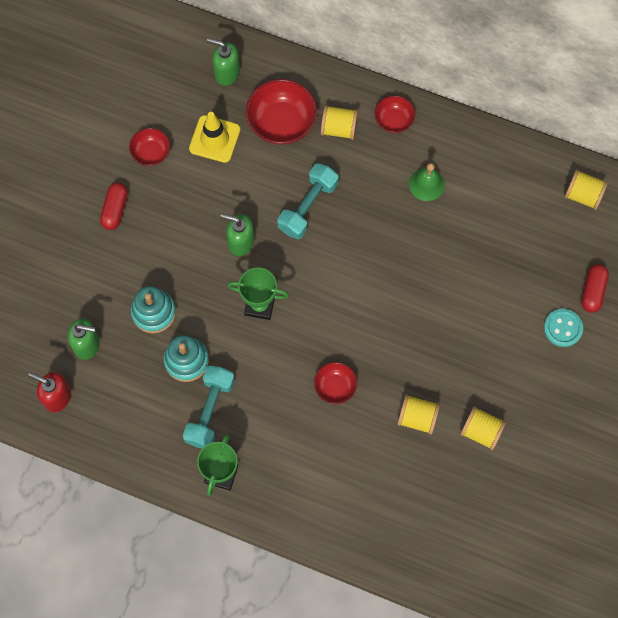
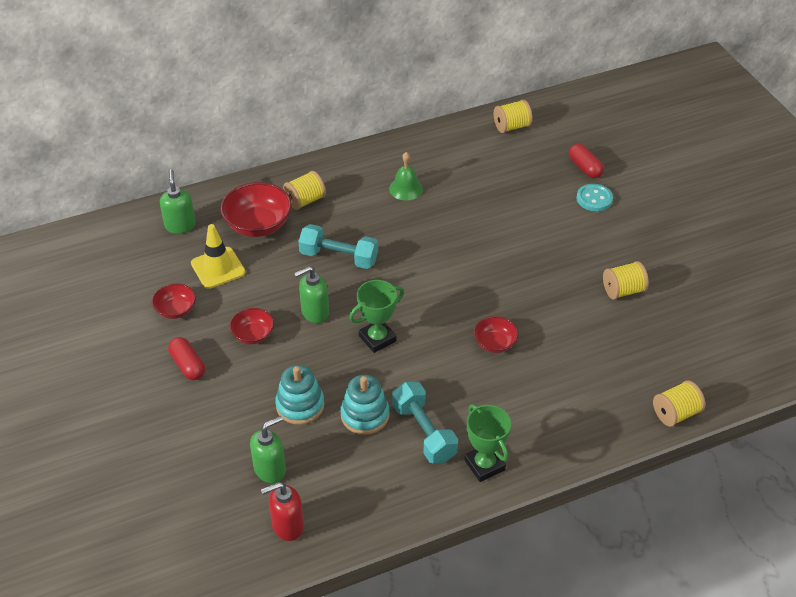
camera: 45 degrees left, 25 degrees down
(226, 73) = (180, 225): green soap dispenser -> green soap dispenser turned 105 degrees clockwise
(308, 207) = (339, 257): turquoise dumbbell -> turquoise dumbbell turned 60 degrees counterclockwise
(394, 120) = (338, 171): red bowl -> red bowl (253, 335)
(417, 417) = (573, 316): yellow spool -> yellow spool (675, 413)

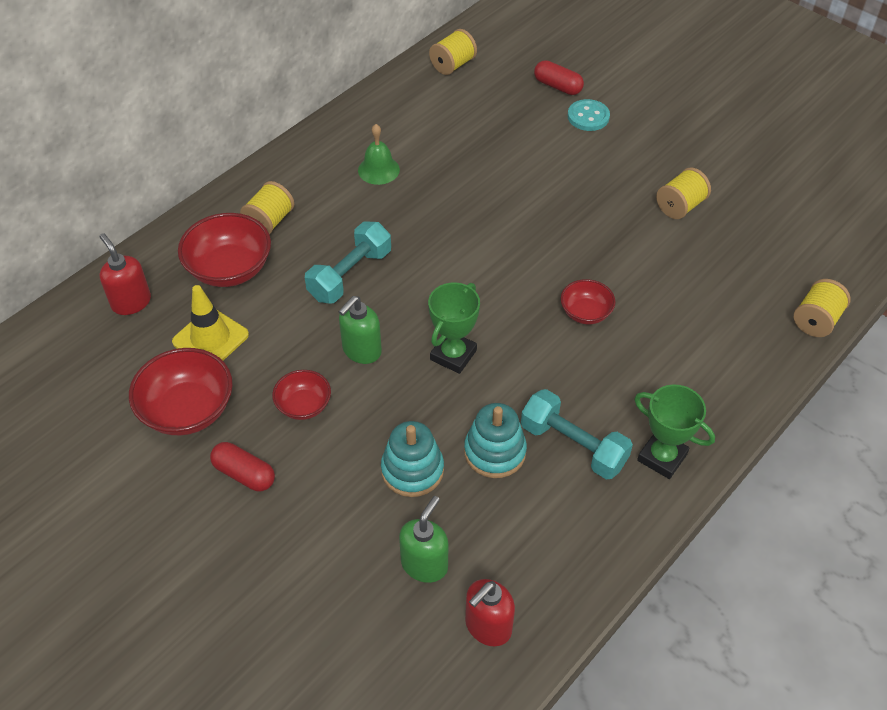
camera: 25 degrees left, 5 degrees up
(176, 310) = (188, 410): red bowl -> red bowl, size x1.73
(180, 225) = (131, 302): green soap dispenser -> red soap dispenser
(339, 257) = (350, 275): turquoise dumbbell -> turquoise dumbbell turned 45 degrees counterclockwise

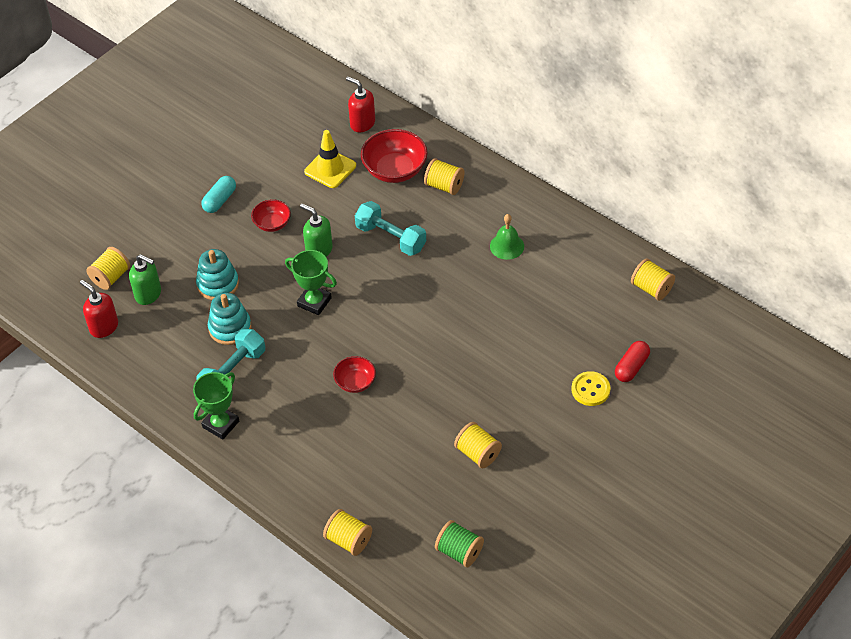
camera: 90 degrees right, 0 degrees up
(131, 302) = (362, 123): red soap dispenser -> red soap dispenser turned 105 degrees counterclockwise
(188, 410) = (270, 166): red bowl -> none
(244, 474) = (220, 200): red capsule -> turquoise capsule
(384, 624) = (111, 277): none -> yellow spool
(588, 117) = (590, 390): turquoise button -> yellow button
(810, 225) = (459, 552): none -> green spool

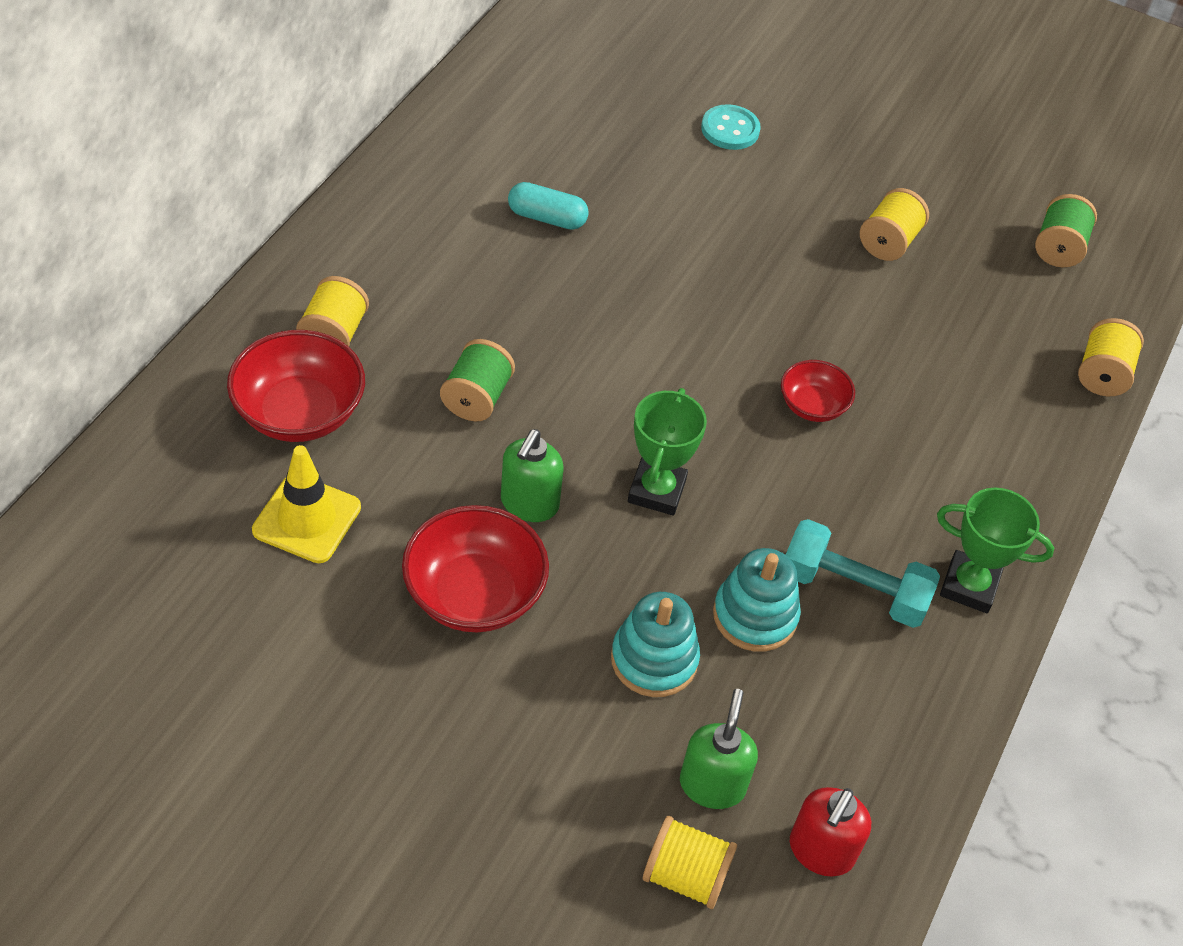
camera: 110 degrees left, 0 degrees up
(220, 200) = (423, 706): turquoise capsule -> turquoise capsule (547, 218)
(272, 223) = (474, 594): red bowl -> red bowl, size x1.73
(362, 123) = (168, 483): red soap dispenser -> none
(391, 238) = (477, 397): turquoise dumbbell -> green spool
(507, 246) = (466, 239): green bell -> none
(590, 390) = (730, 129): yellow button -> turquoise button
(631, 367) = (675, 90): red capsule -> none
(651, 288) = (520, 73): yellow spool -> none

